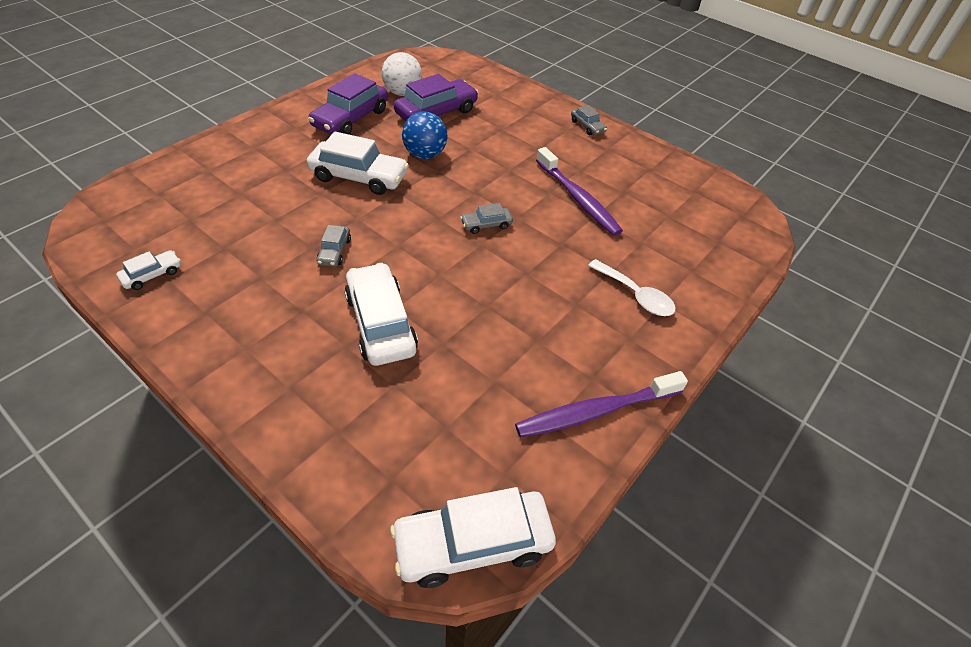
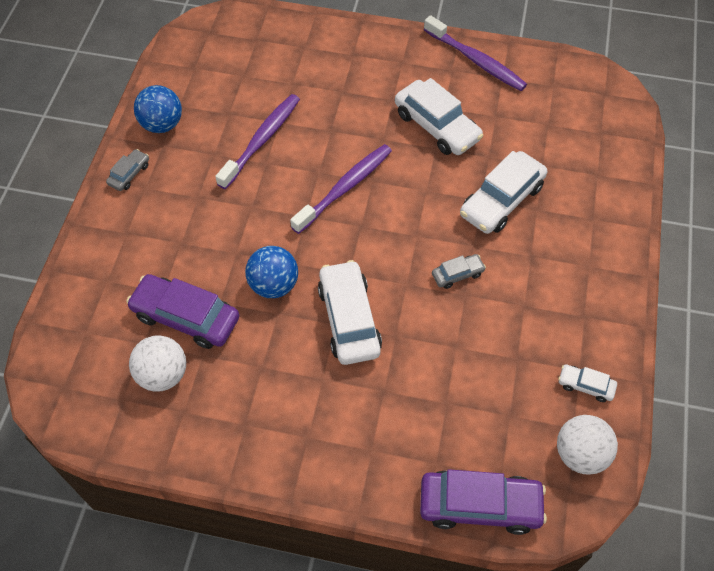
camera: 115 degrees left, 10 degrees up
(113, 240) = (580, 454): none -> white ball
(351, 118) = (252, 393): purple car -> purple car (480, 505)
(473, 543) = (601, 82): white car -> white car (437, 126)
(486, 225) = (345, 188): grey car -> purple toothbrush
(632, 155) = (162, 124): none -> blue ball
(636, 295) = (357, 70): white spoon -> none

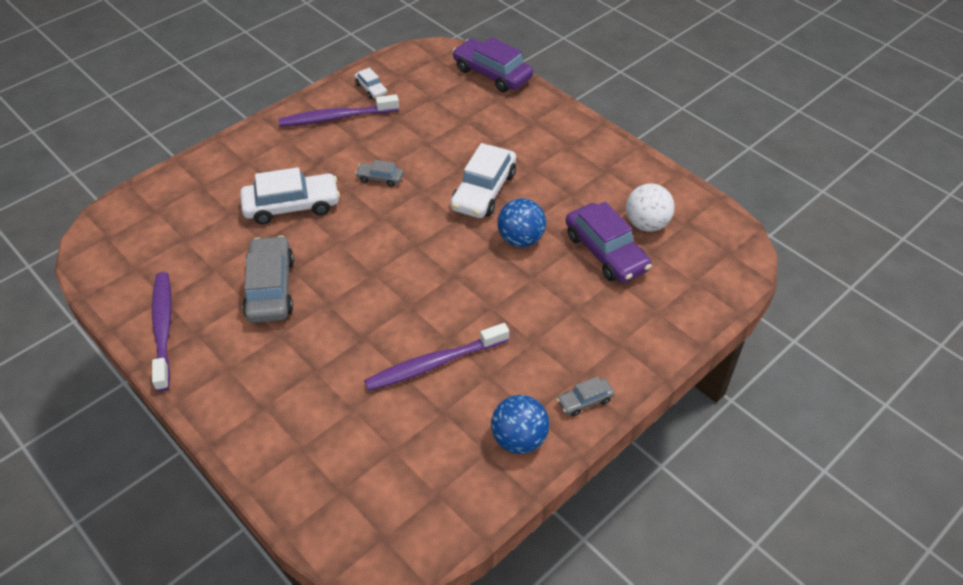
camera: 145 degrees left, 10 degrees down
(345, 188) = (400, 280): purple toothbrush -> purple toothbrush (336, 117)
(437, 126) = (270, 288): white car -> grey car
(580, 454) = (412, 66): white ball -> none

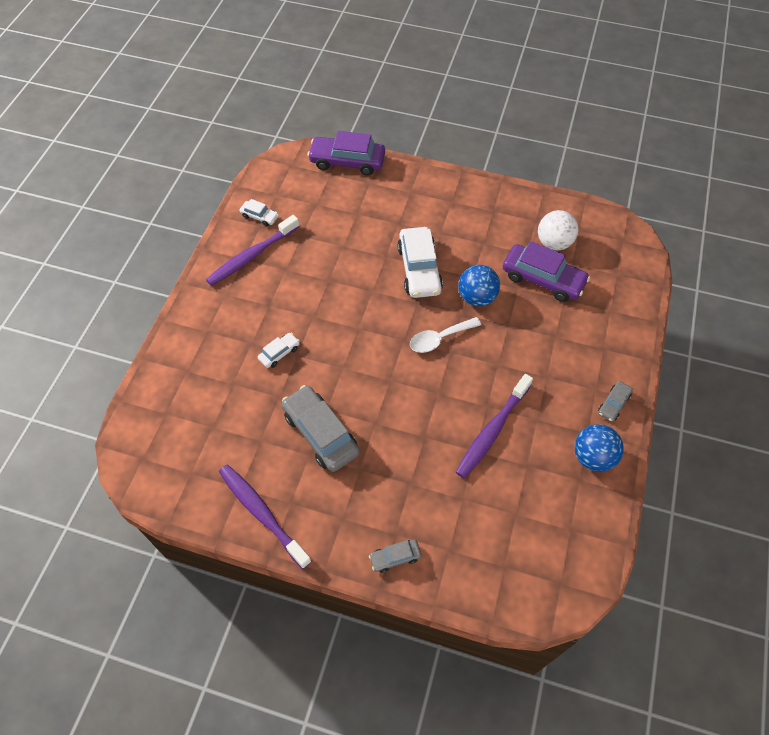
camera: 30 degrees left, 10 degrees up
(292, 206) = (279, 353): white car -> white car, size x0.50
(380, 178) = (331, 295): grey car -> grey car (395, 557)
(451, 259) = (439, 339): none -> white spoon

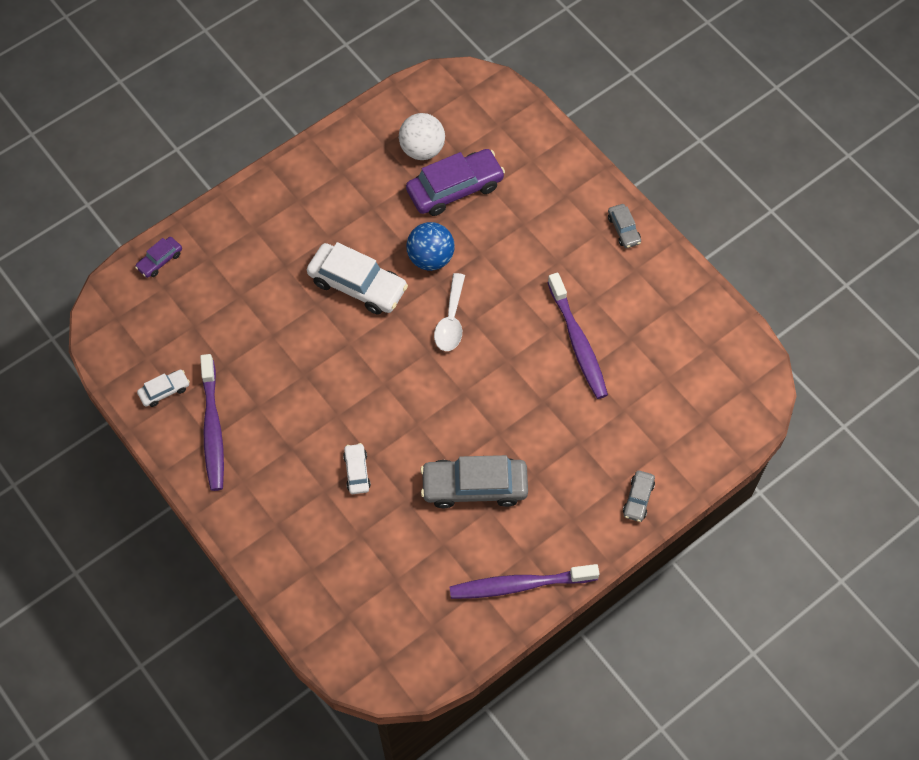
camera: 55 degrees left, 5 degrees up
(347, 161) = (160, 260): purple car -> purple car, size x0.50
(593, 457) = (659, 282): blue ball -> none

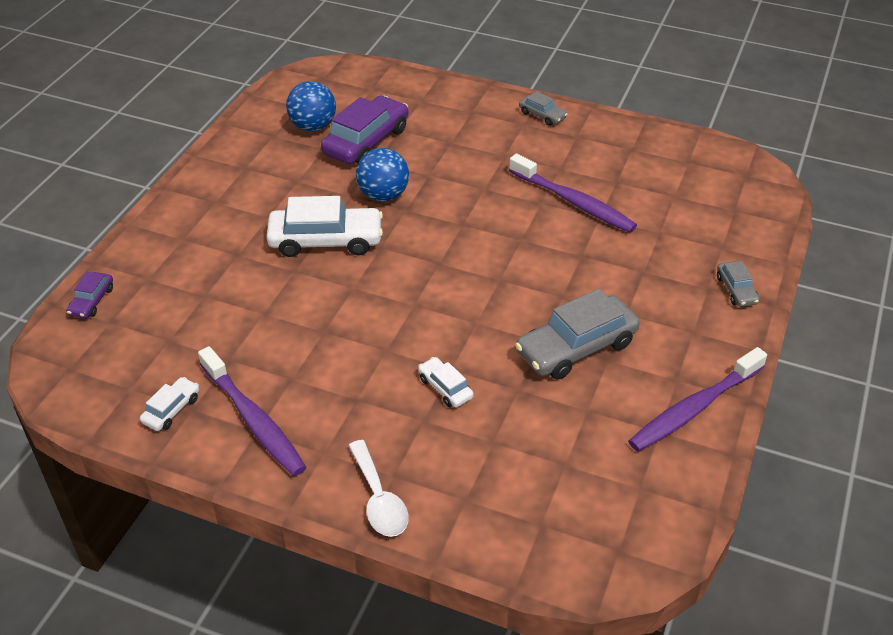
camera: 30 degrees left, 20 degrees down
(422, 149) = (313, 126): white ball -> blue ball
(451, 321) = (441, 232): white spoon -> white spoon (379, 499)

